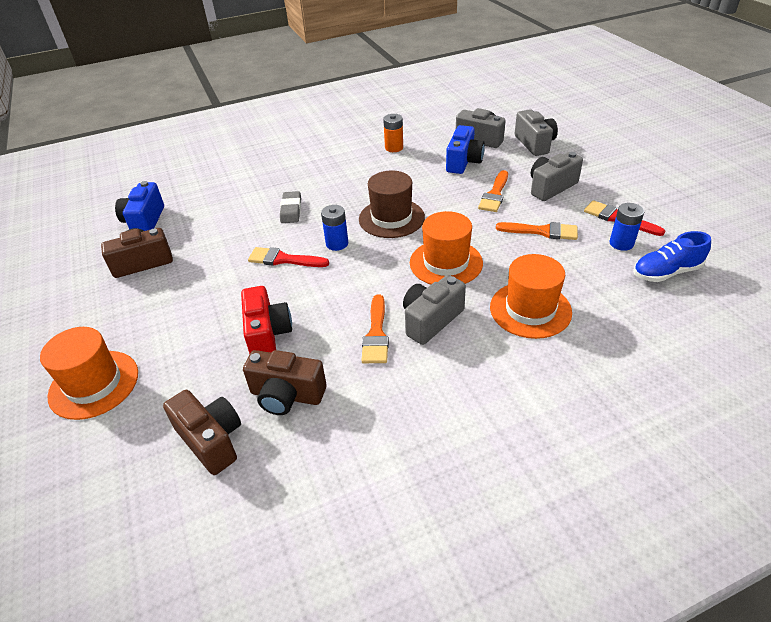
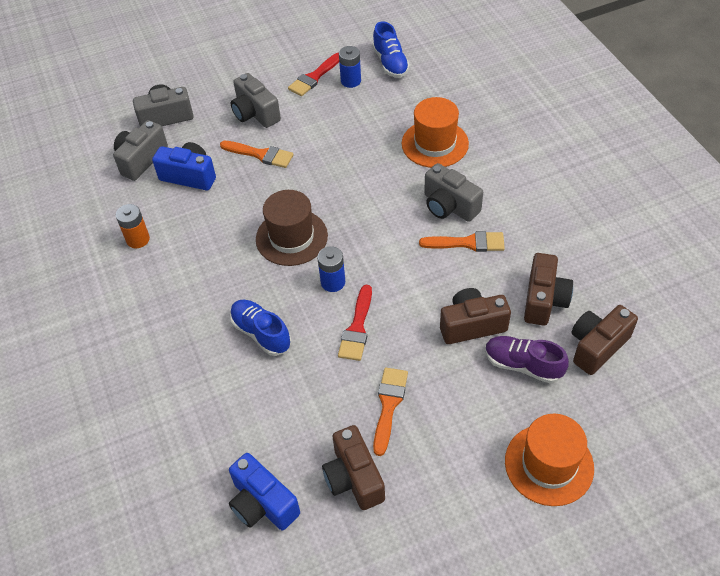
camera: 90 degrees left, 10 degrees up
(145, 221) = (262, 503): blue camera -> blue camera turned 45 degrees clockwise
(208, 371) = (523, 365): none -> purple shoe
(267, 334) = (471, 325): red camera -> brown camera
(291, 210) = (261, 333): grey eraser -> blue shoe
(446, 263) = (371, 195): orange hat -> none
(542, 231) = (328, 127): orange brush -> orange brush (389, 405)

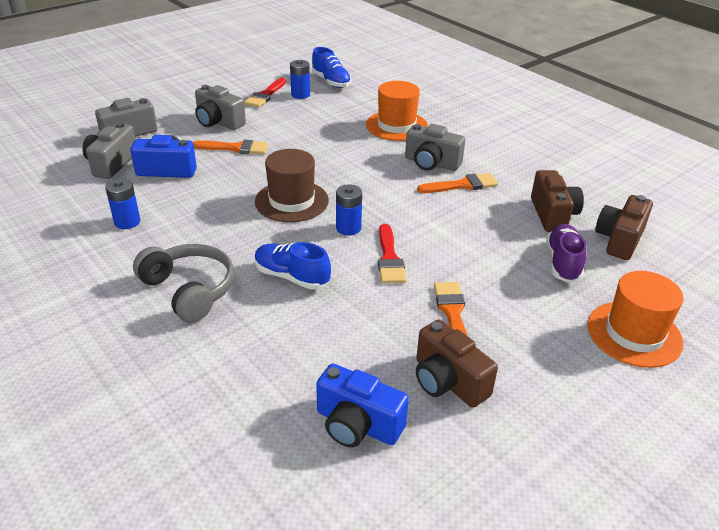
camera: 20 degrees left, 15 degrees down
(138, 239) = (127, 222): orange battery -> blue battery
(170, 332) = (189, 290): none -> grey headphones
(471, 325) = (498, 241): brown camera -> none
(523, 365) = (563, 263): purple shoe -> purple shoe turned 90 degrees clockwise

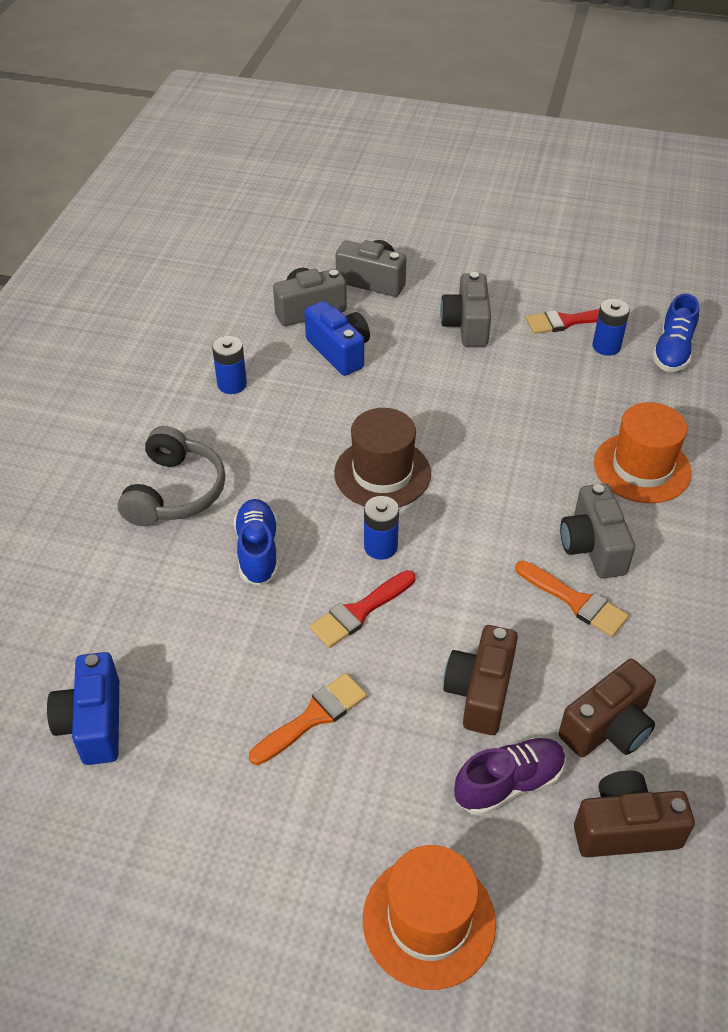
camera: 55 degrees right, 10 degrees up
(235, 148) = (432, 370): orange brush -> none
(448, 381) = (203, 766): brown camera -> brown camera (480, 692)

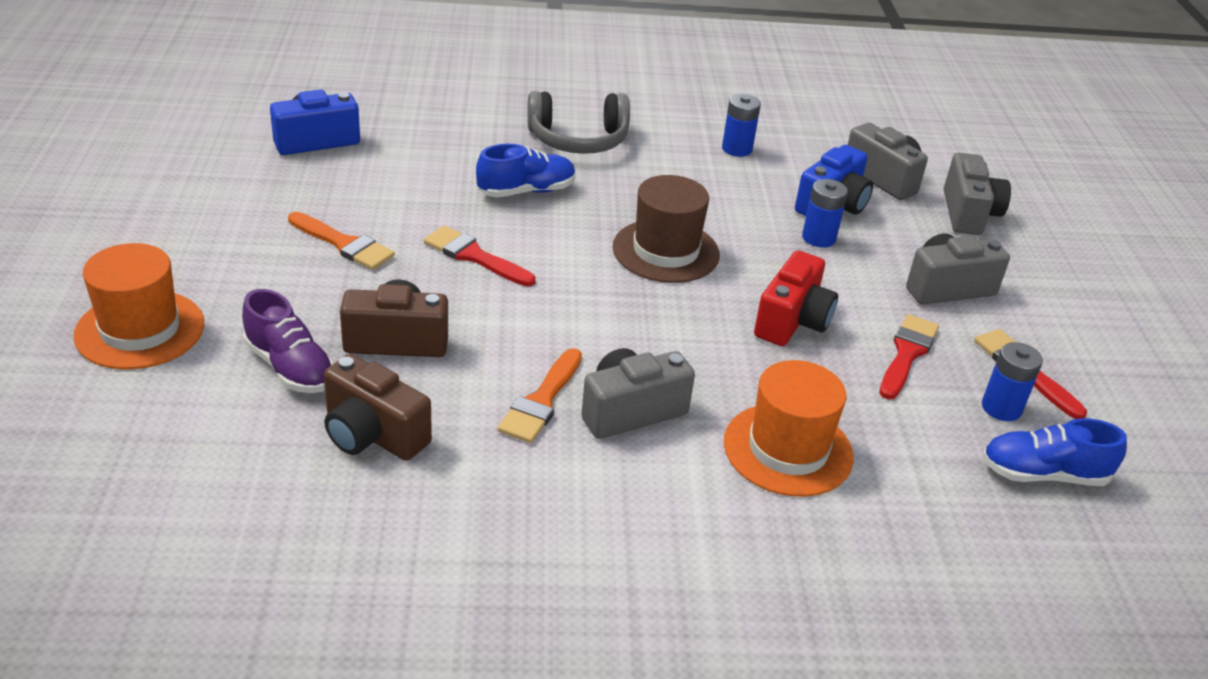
camera: 70 degrees right, 10 degrees down
(380, 547) = (563, 260): blue battery -> blue battery (818, 238)
(494, 422) = (792, 321): none -> red camera
(542, 372) = (907, 354): none -> red brush
(625, 828) = (246, 452): brown camera -> none

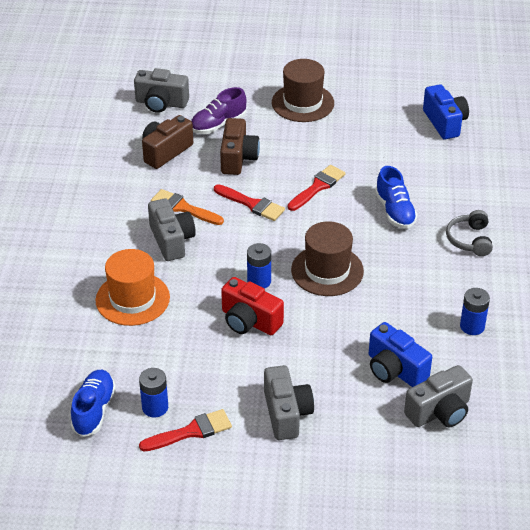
camera: 100 degrees right, 5 degrees up
(140, 330) = (250, 78): orange hat -> none
(237, 269) = (302, 103): none -> brown hat
(344, 244) = (328, 138): orange brush -> none
(578, 139) = (470, 240): grey headphones -> grey headphones, size x0.66
(818, 238) = (348, 353): blue battery -> blue battery (259, 281)
(907, 354) = (212, 372): red brush -> red brush (252, 204)
(968, 213) = (390, 456): grey camera -> grey camera (161, 103)

